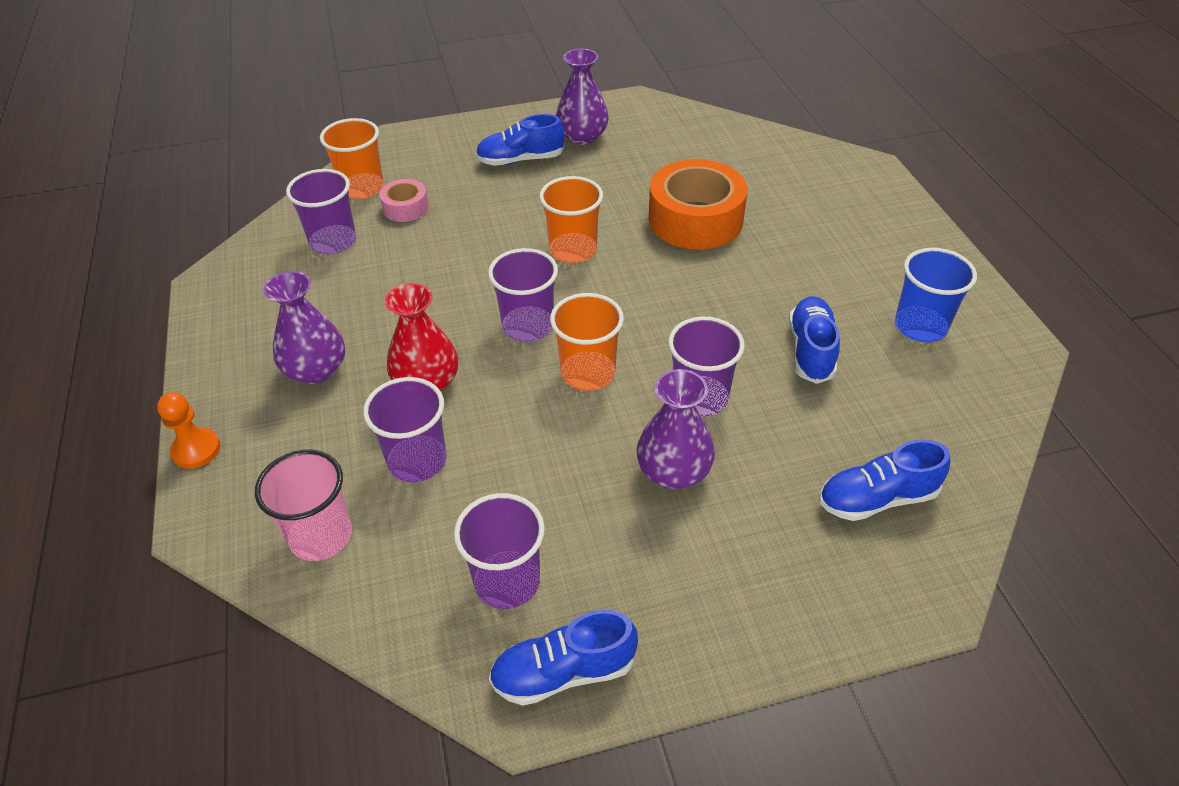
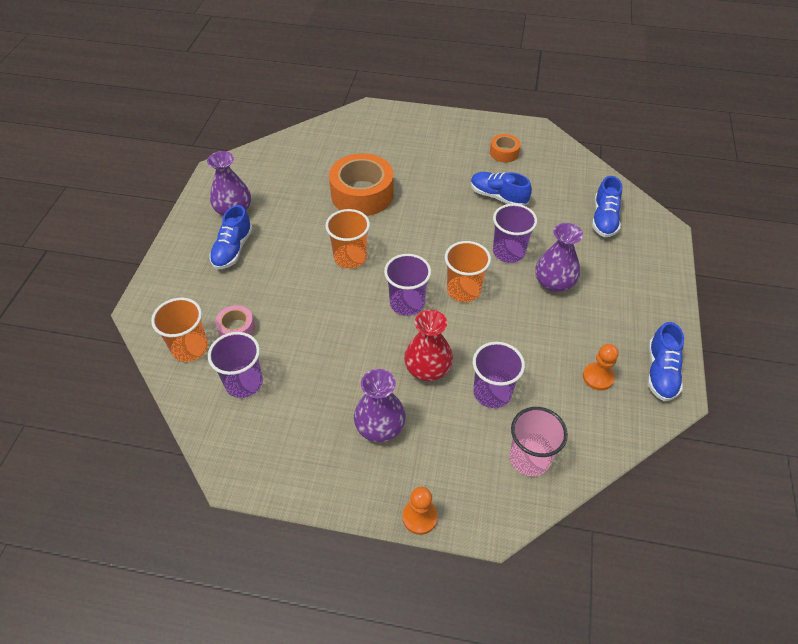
camera: 65 degrees left, 5 degrees up
(507, 581) = (598, 377): purple cup -> orange pawn
(920, 326) = (504, 153): blue cup -> orange tape

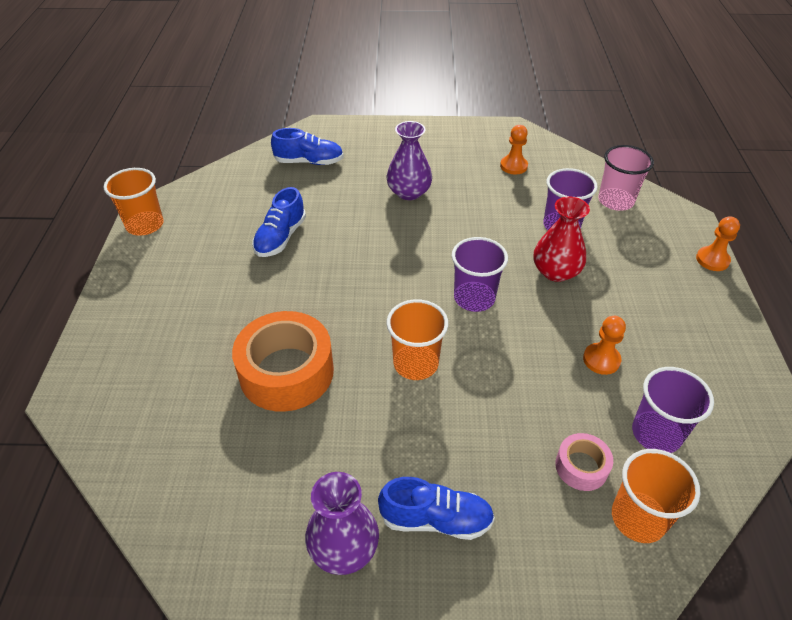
camera: 100 degrees left, 5 degrees down
(320, 370) = (601, 360): none -> orange pawn
(380, 427) = (642, 298): purple vase -> none
(463, 290) = (439, 254): orange cup -> orange cup (145, 225)
(504, 153) = (194, 237): orange tape -> none
(508, 252) = (372, 224): purple cup -> none
(661, 372) = (493, 135): blue shoe -> none

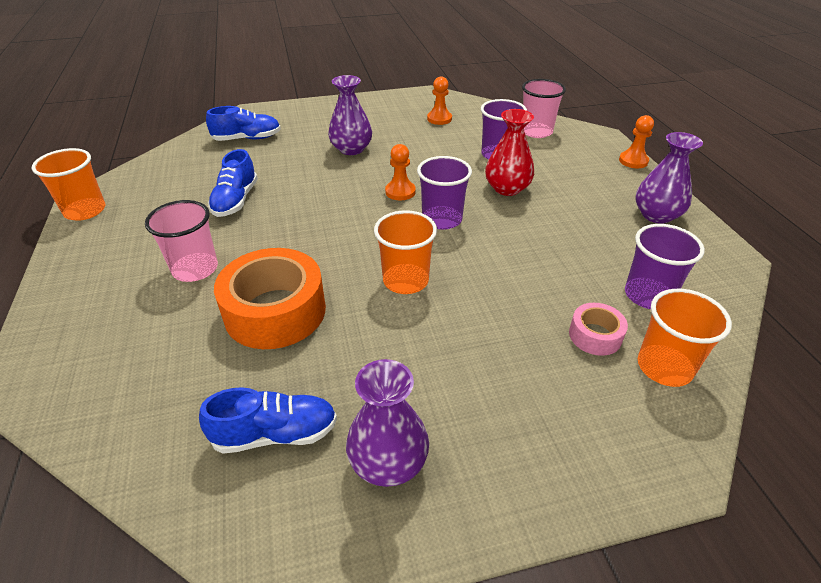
camera: 15 degrees left, 5 degrees down
(227, 310) = (195, 269): none -> pink cup
(436, 519) = (475, 412): blue shoe -> blue shoe (275, 434)
(601, 360) = (575, 247): orange pawn -> orange pawn (400, 192)
(708, 337) = (656, 215): none -> purple vase

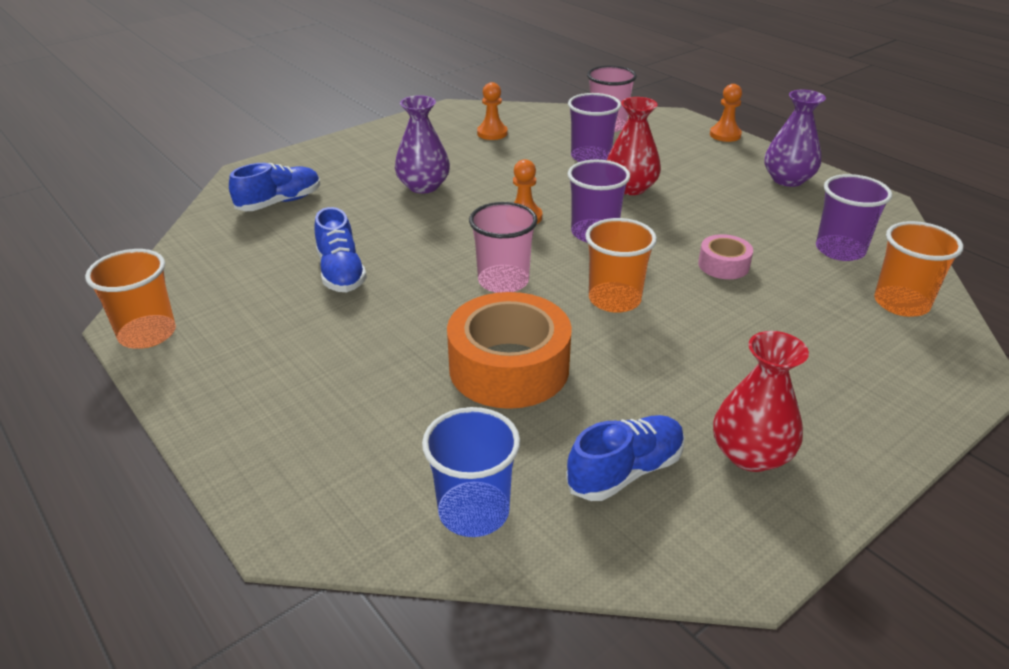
camera: 25 degrees left, 5 degrees down
(141, 420) = (474, 511): none -> blue cup
(195, 269) = (370, 354): pink cup -> pink cup (503, 281)
(388, 461) = (751, 454): purple vase -> red vase
(595, 335) = (826, 296): pink tape -> pink tape (723, 265)

